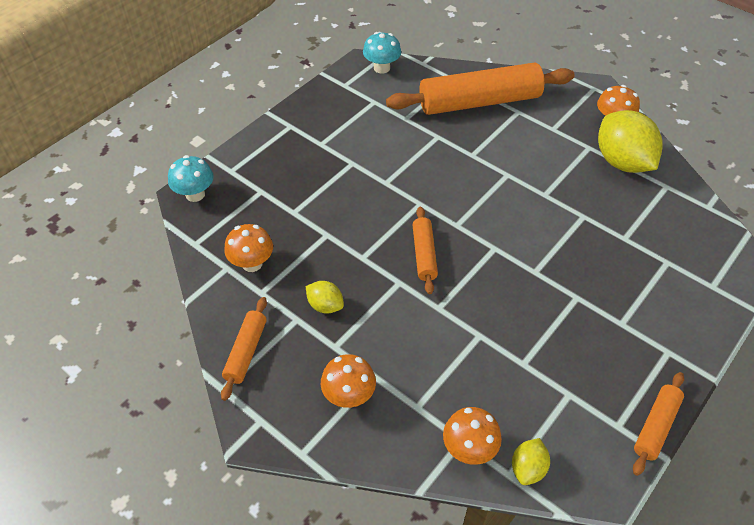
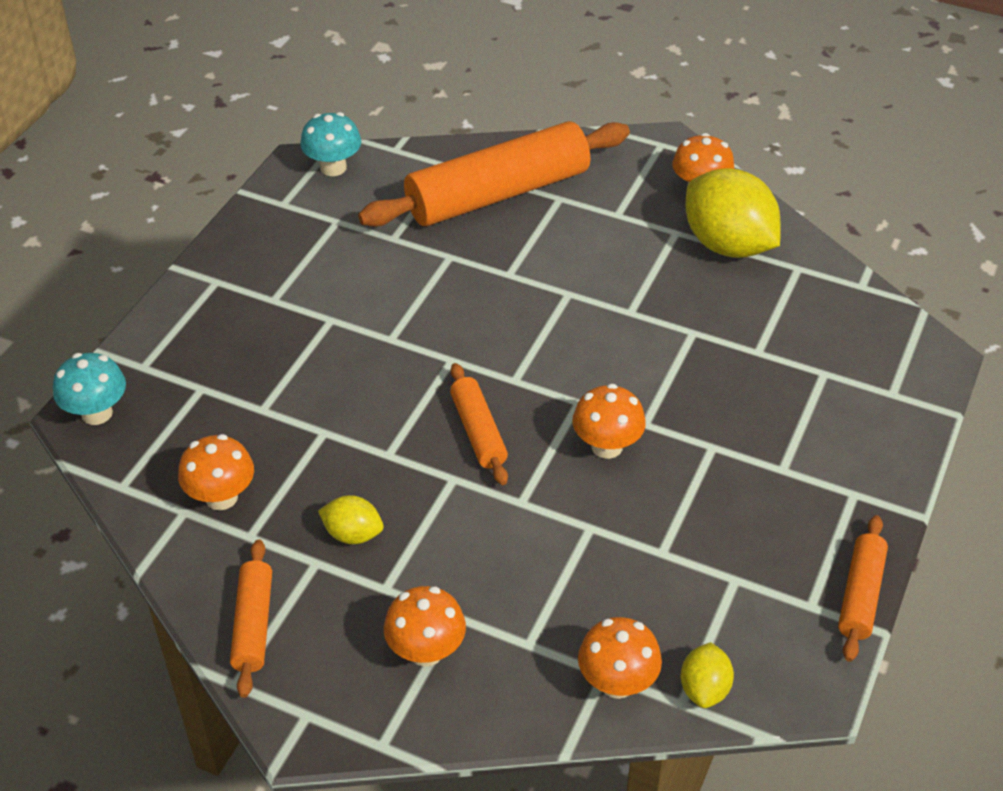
camera: 15 degrees left, 5 degrees down
(505, 282) = (607, 446): none -> orange mushroom

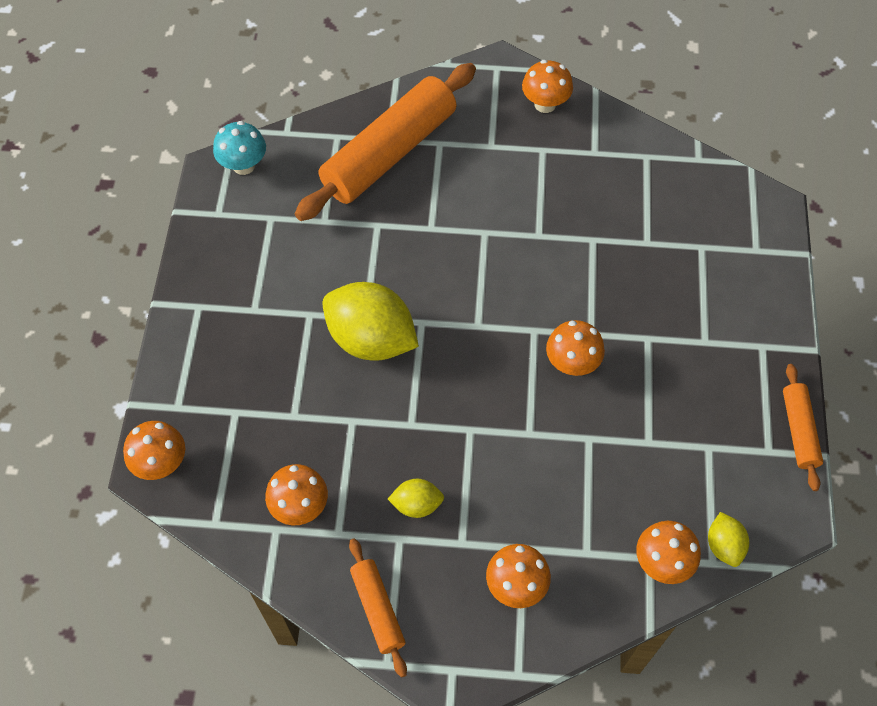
camera: 20 degrees left, 15 degrees up
(97, 413) = (161, 463): turquoise mushroom -> orange mushroom
(478, 431) = (471, 381): orange rolling pin -> none
(728, 245) = (586, 150): yellow lemon -> yellow lemon (371, 339)

